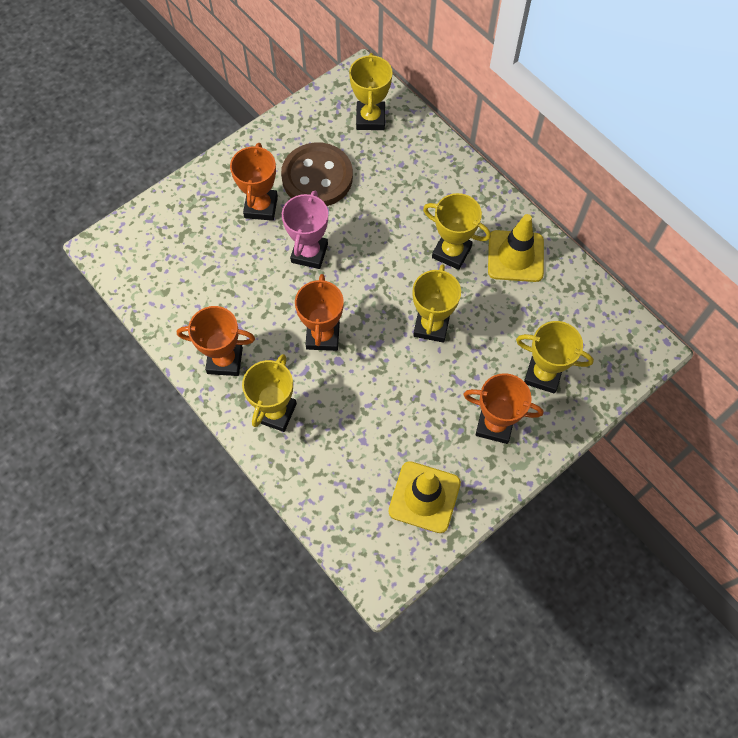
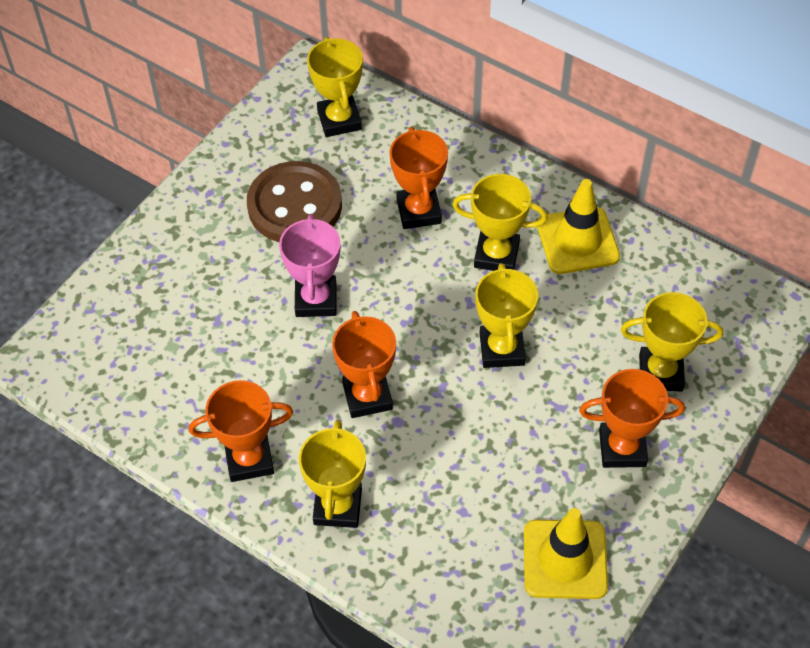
camera: 15 degrees left, 10 degrees down
(261, 207) = (233, 258): orange trophy -> orange trophy (419, 211)

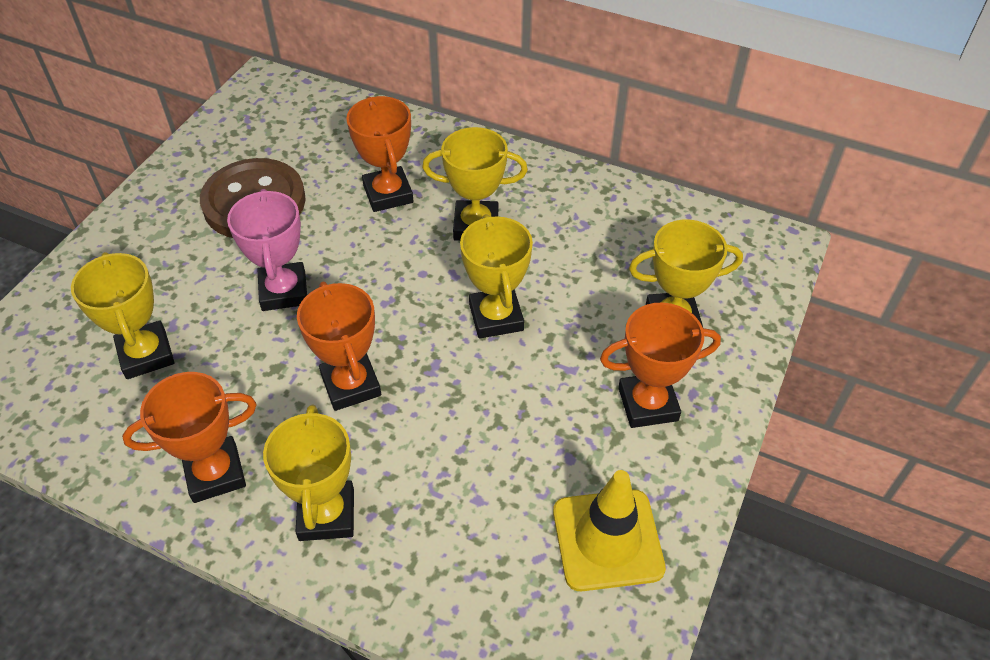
camera: 10 degrees left, 5 degrees down
(339, 120) = (296, 120): yellow trophy -> yellow trophy (146, 354)
(577, 241) = (558, 203): yellow traffic cone -> none

